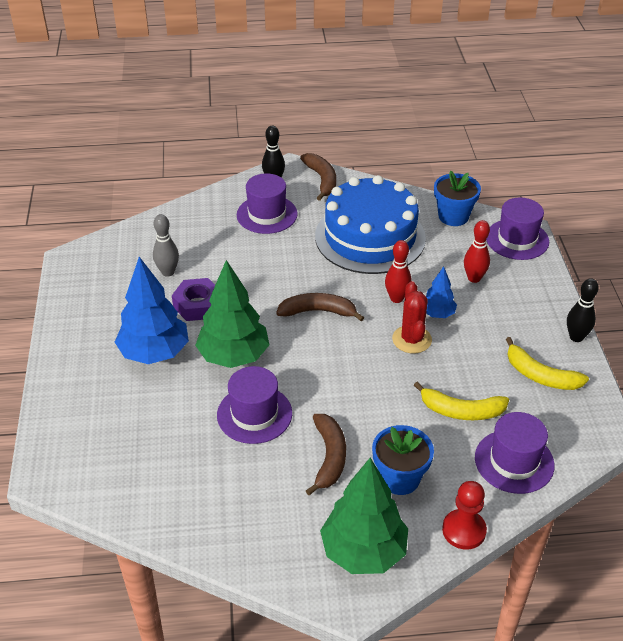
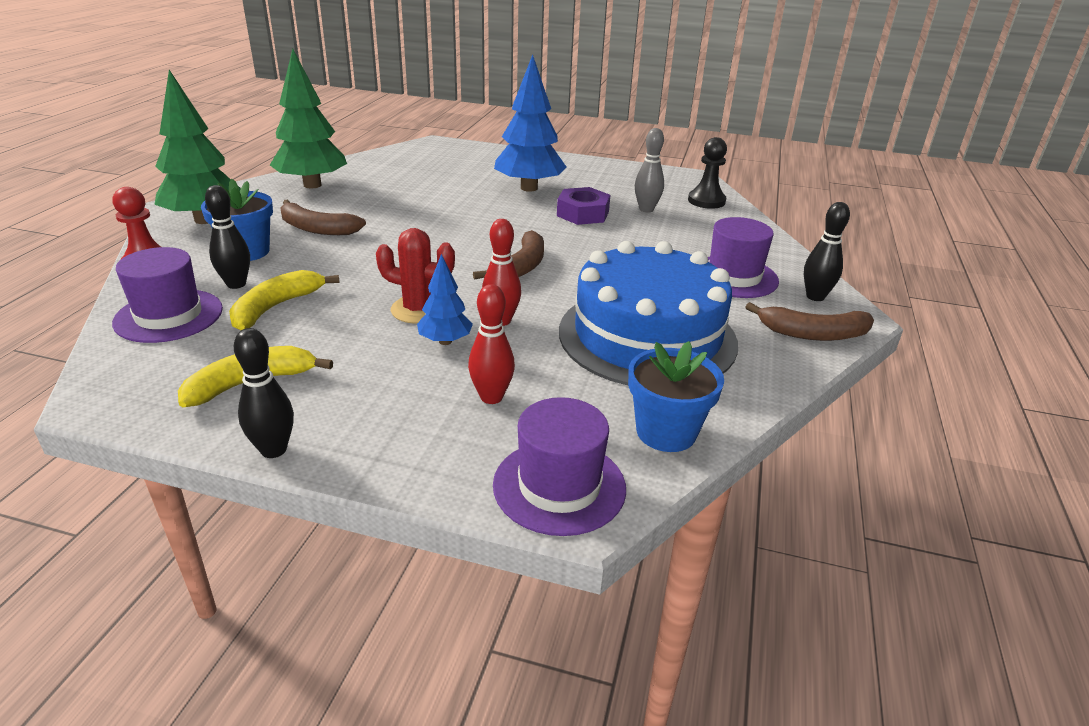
camera: 110 degrees right, 10 degrees down
(130, 243) = (706, 201): none -> black pawn
(233, 356) = (492, 215): green tree -> green tree (312, 185)
(254, 414) = (408, 210): purple hat -> none
(450, 452) = (236, 284): none -> black bowling pin

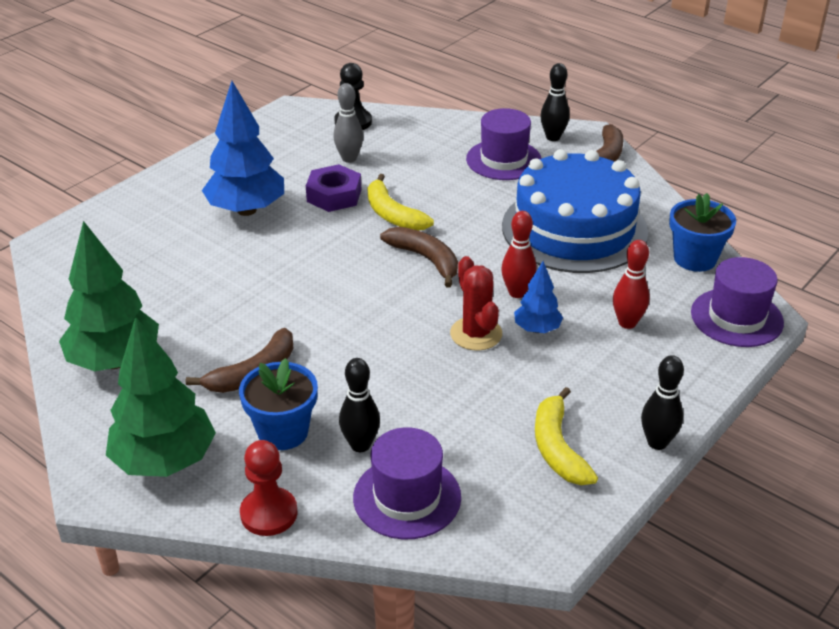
camera: 65 degrees left, 5 degrees up
(276, 307) = (426, 421): yellow banana -> yellow banana (393, 214)
(418, 310) = (476, 334): red cactus -> red cactus turned 60 degrees counterclockwise

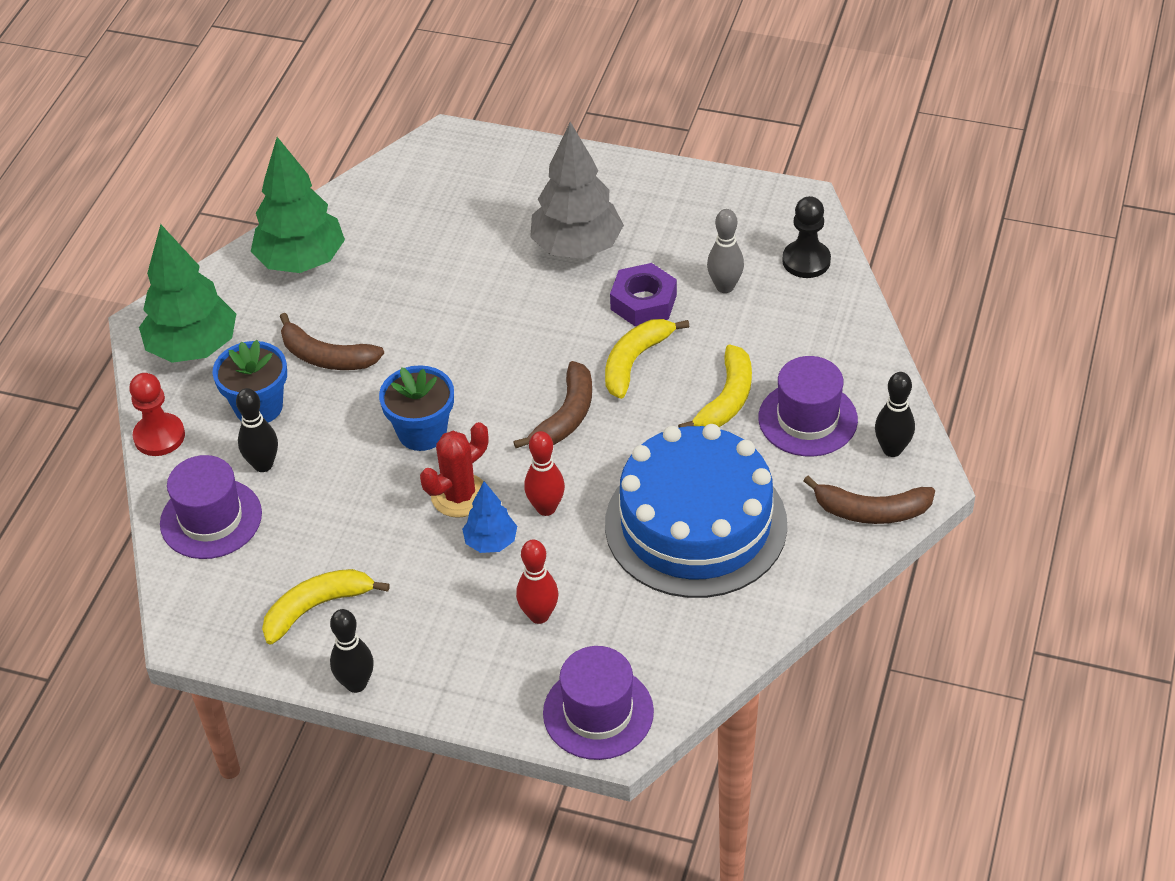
camera: 70 degrees right, 10 degrees up
(246, 210) = (577, 247): blue tree -> grey tree
(461, 186) = (726, 399): none -> yellow banana
(695, 258) = (696, 650): blue flower pot -> blue flower pot (422, 432)

